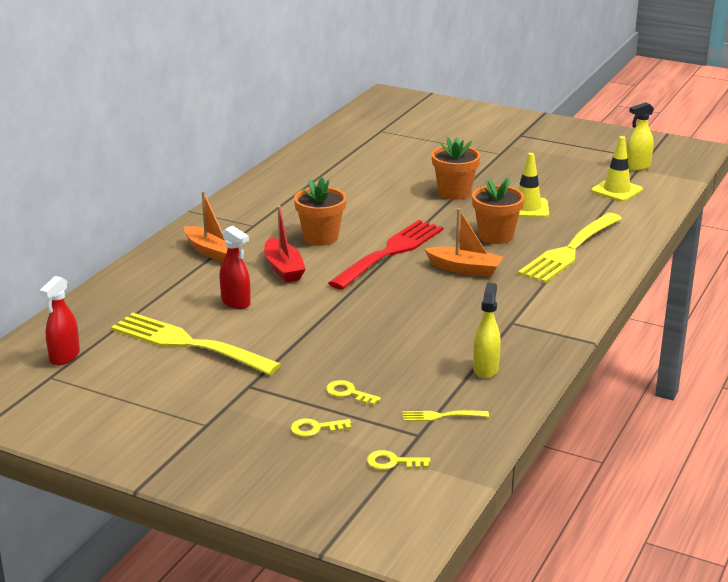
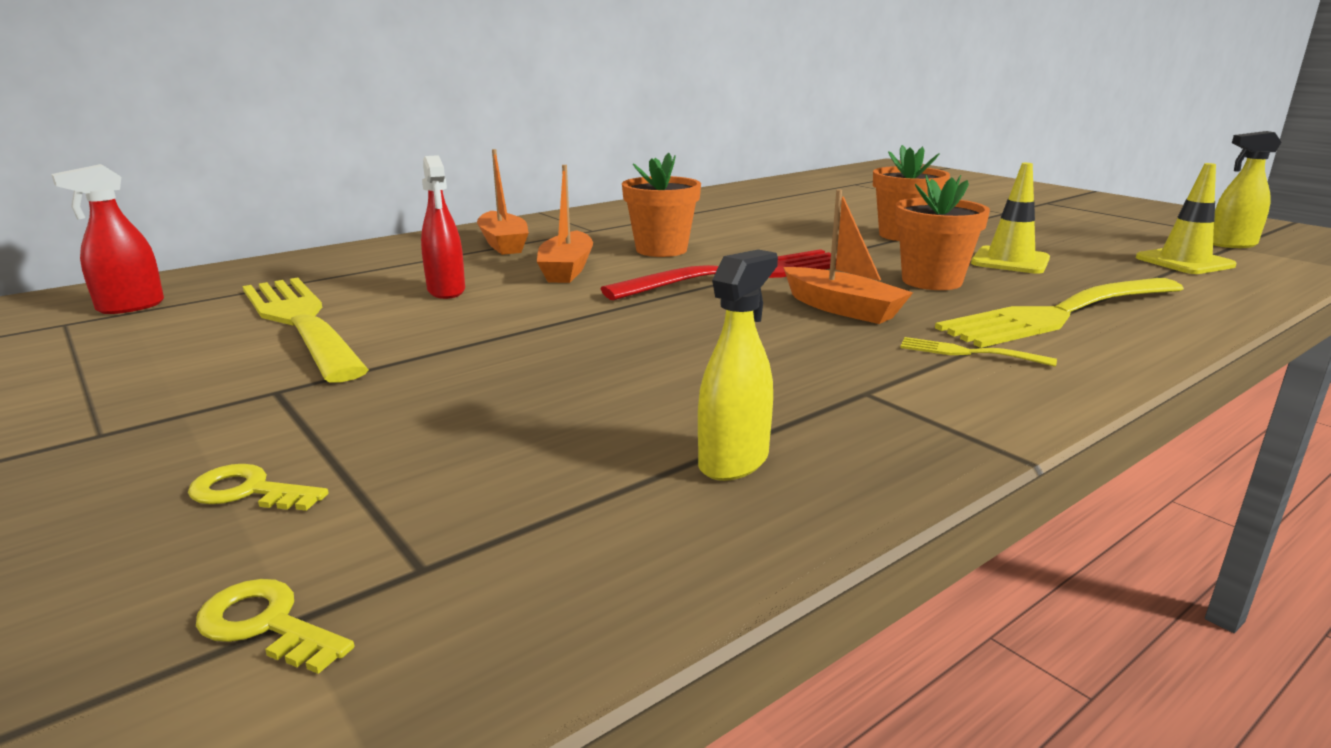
camera: 25 degrees right, 5 degrees down
(283, 269) = (566, 269): red boat -> orange boat
(348, 393) = (410, 441): yellow key -> none
(441, 416) = (526, 536): yellow fork -> yellow fork (968, 353)

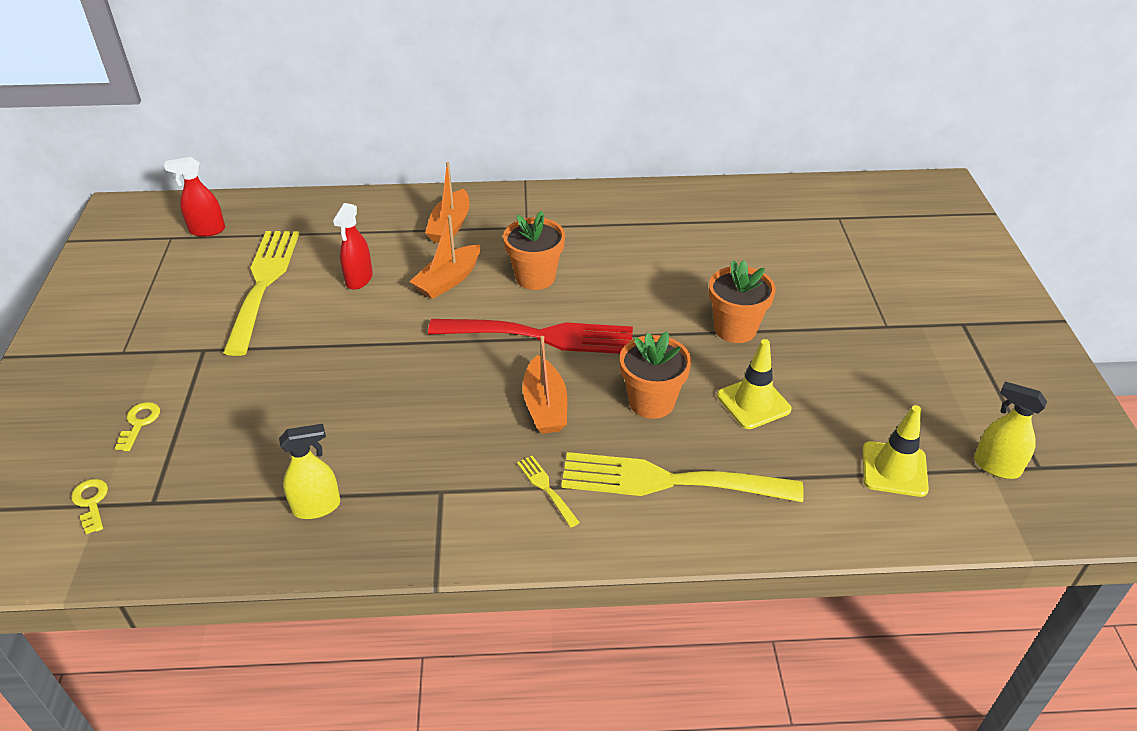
camera: 35 degrees right, 20 degrees up
(248, 491) = (139, 423): yellow key -> yellow key turned 45 degrees clockwise

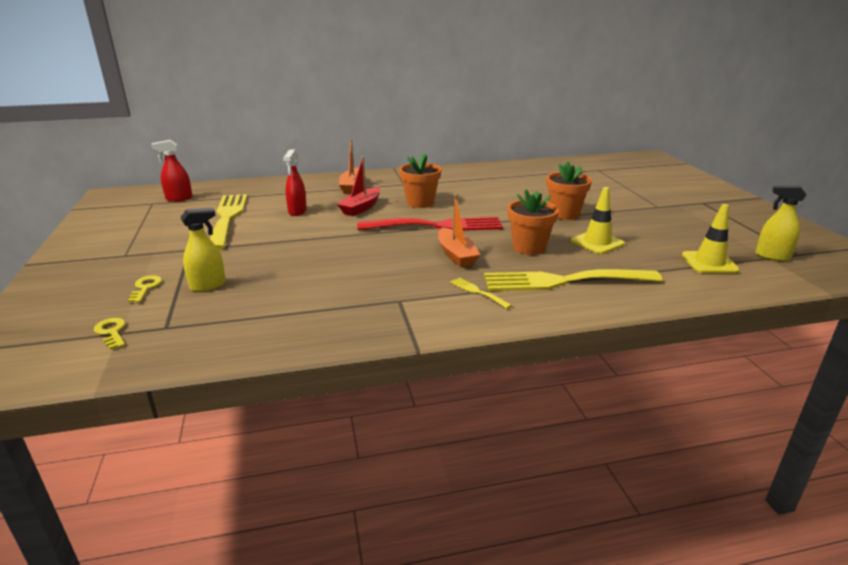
camera: 10 degrees left, 15 degrees down
(317, 507) = (305, 317): yellow spray bottle -> yellow spray bottle (208, 285)
(448, 280) = (361, 208): orange boat -> red boat

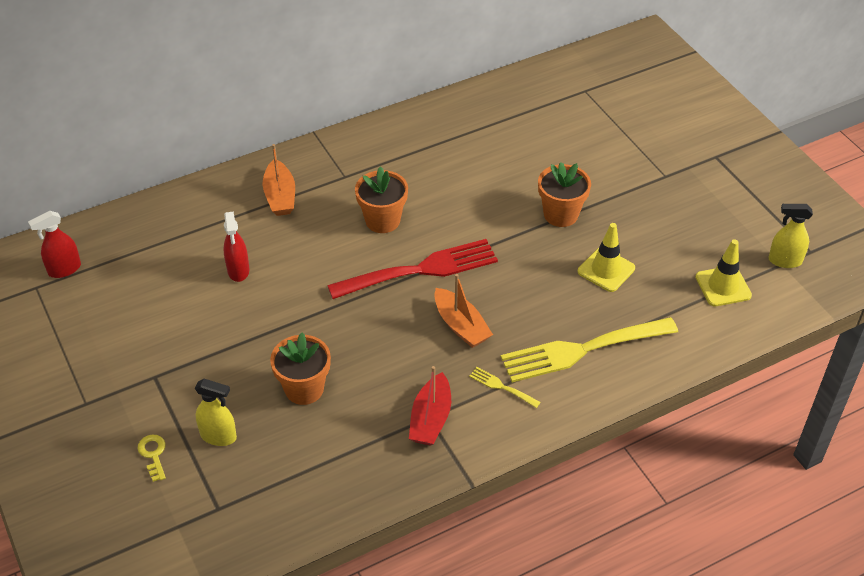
camera: 15 degrees left, 20 degrees up
(111, 332) = (169, 527): yellow key -> none
(208, 285) = (219, 436): yellow spray bottle -> yellow spray bottle turned 60 degrees clockwise
(227, 218) = (158, 302): yellow fork -> none
(361, 208) = (314, 246): red boat -> red boat (431, 419)
(529, 247) = (535, 295): orange flower pot -> orange flower pot (304, 389)

